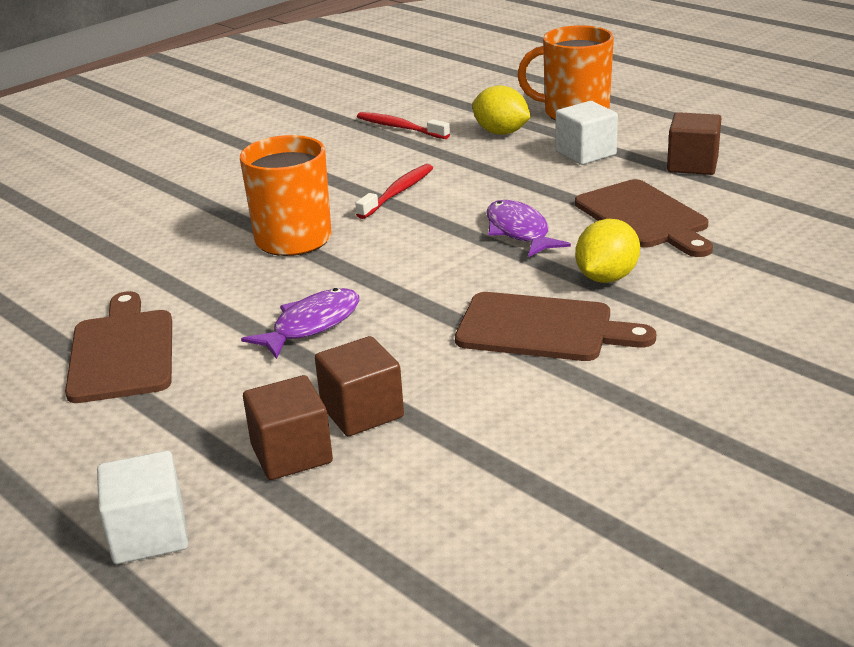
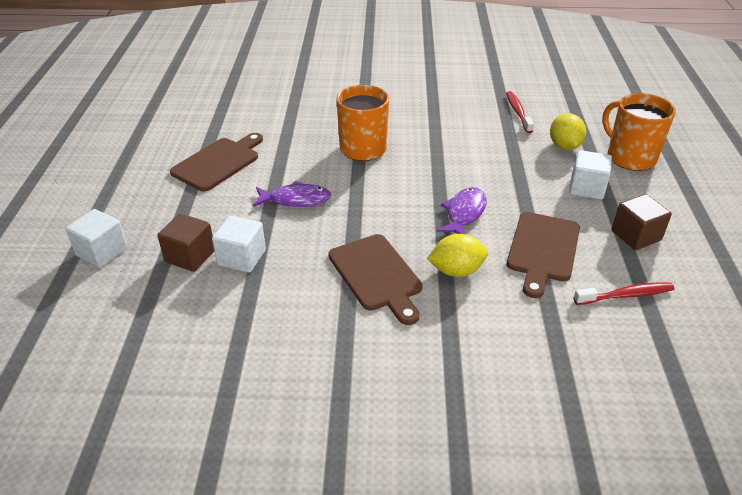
camera: 45 degrees right, 10 degrees up
(362, 412) = (242, 258): brown cube -> white cube
(398, 192) = (450, 151): red toothbrush -> red toothbrush (626, 295)

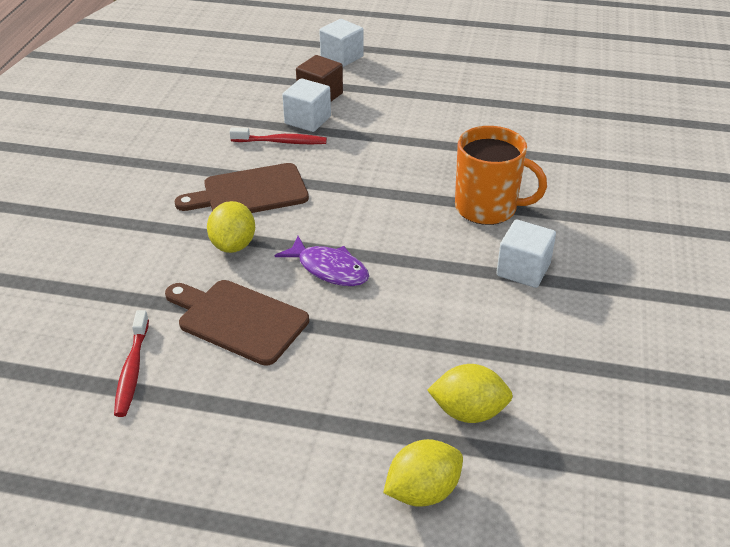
camera: 100 degrees right, 0 degrees up
(218, 162) = (469, 109): brown cutting board -> none
(296, 200) = (389, 153): purple fish -> none
(518, 112) = (581, 381): red toothbrush -> red toothbrush (281, 142)
(586, 188) = (350, 403): white cube -> white cube (523, 270)
(630, 157) = (422, 491): orange mug -> yellow lemon
(636, 235) = (229, 421): brown cube -> none

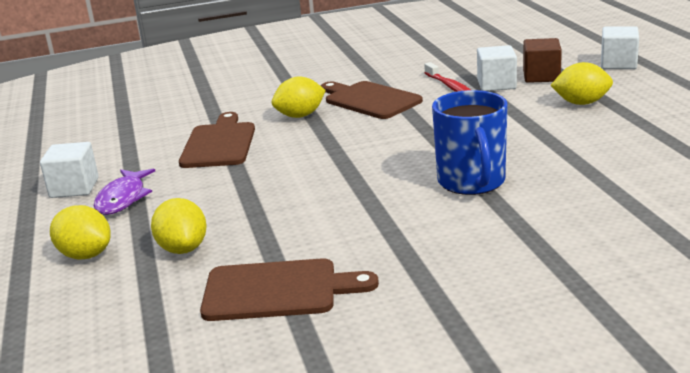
camera: 65 degrees right, 15 degrees down
(132, 370) = (144, 133): red toothbrush -> none
(329, 269) = (307, 151): purple fish -> purple fish (123, 199)
(398, 104) = (581, 103): none -> yellow lemon
(487, 208) = (471, 182): orange mug -> blue mug
(523, 270) = (396, 222): white cube -> white cube (74, 188)
(591, 372) = (277, 290): none -> brown cutting board

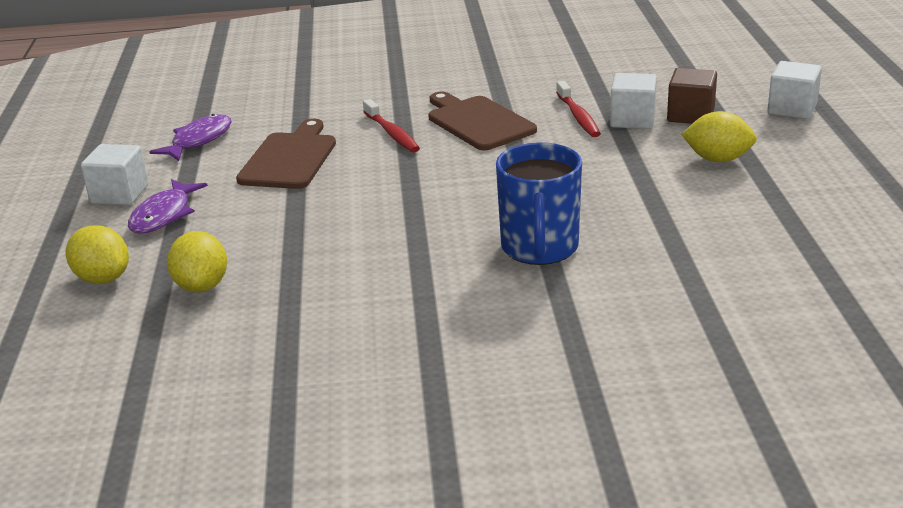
camera: 10 degrees right, 5 degrees up
(131, 140) = (199, 140): none -> purple fish
(277, 290) = (276, 350): brown cutting board -> none
(300, 116) = (392, 133): yellow lemon -> red toothbrush

